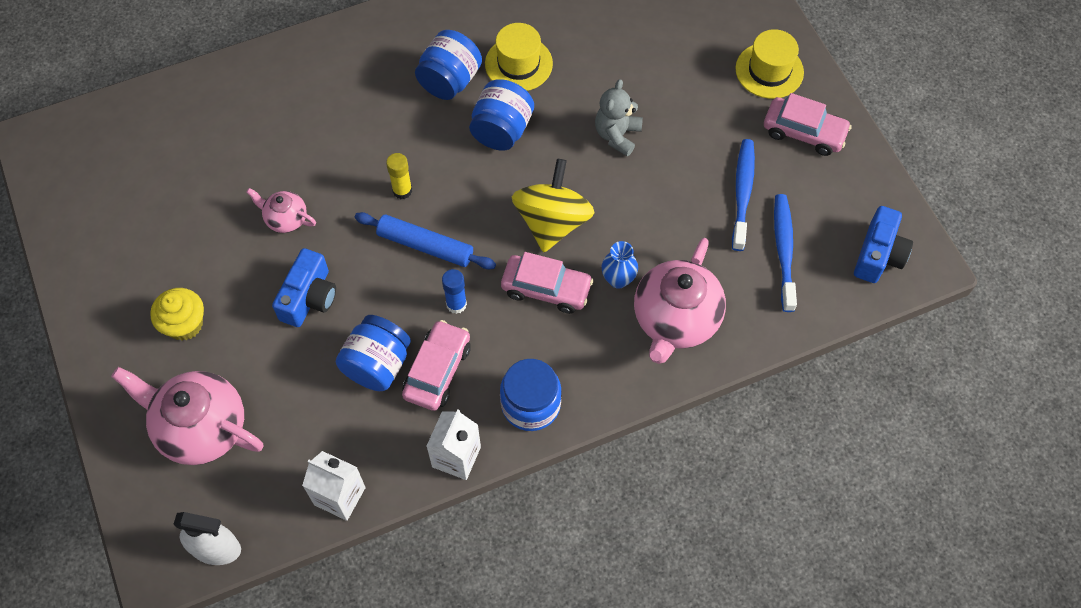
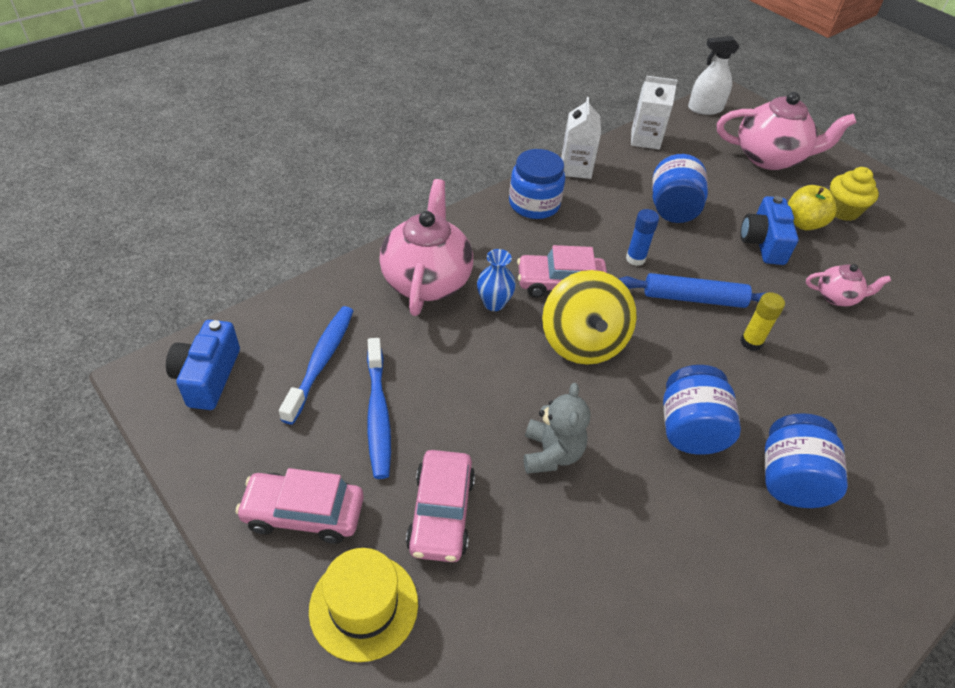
camera: 160 degrees right, 15 degrees down
(245, 315) = (803, 223): none -> yellow apple
(437, 371) = (622, 213): pink car -> pink car (441, 513)
(518, 64) = (721, 526): yellow hat -> none
(783, 250) = (321, 361): blue toothbrush -> blue toothbrush turned 150 degrees counterclockwise

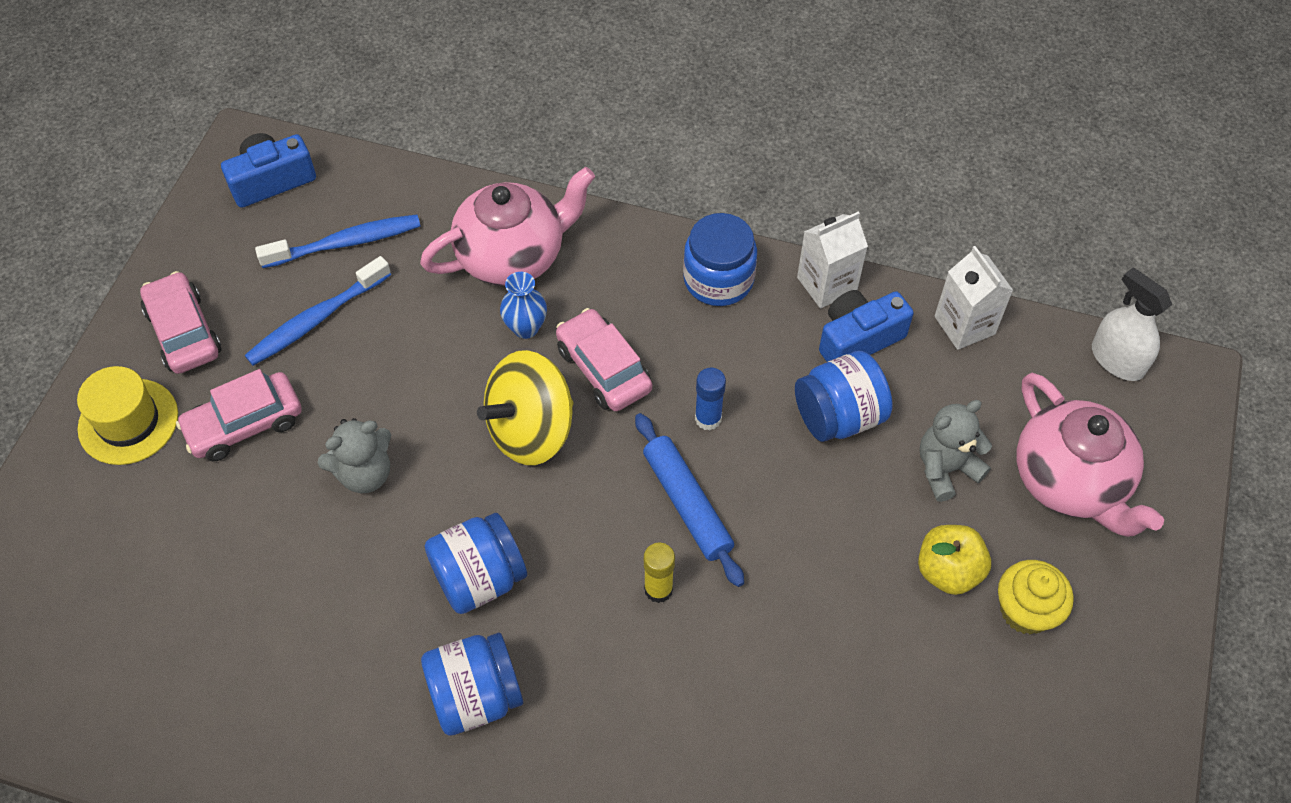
camera: 60 degrees right, 10 degrees up
(735, 191) = (946, 469): none -> grey teddy bear
(763, 243) = (860, 539): blue camera -> blue camera (858, 339)
(837, 297) = (822, 657): pink teapot -> none

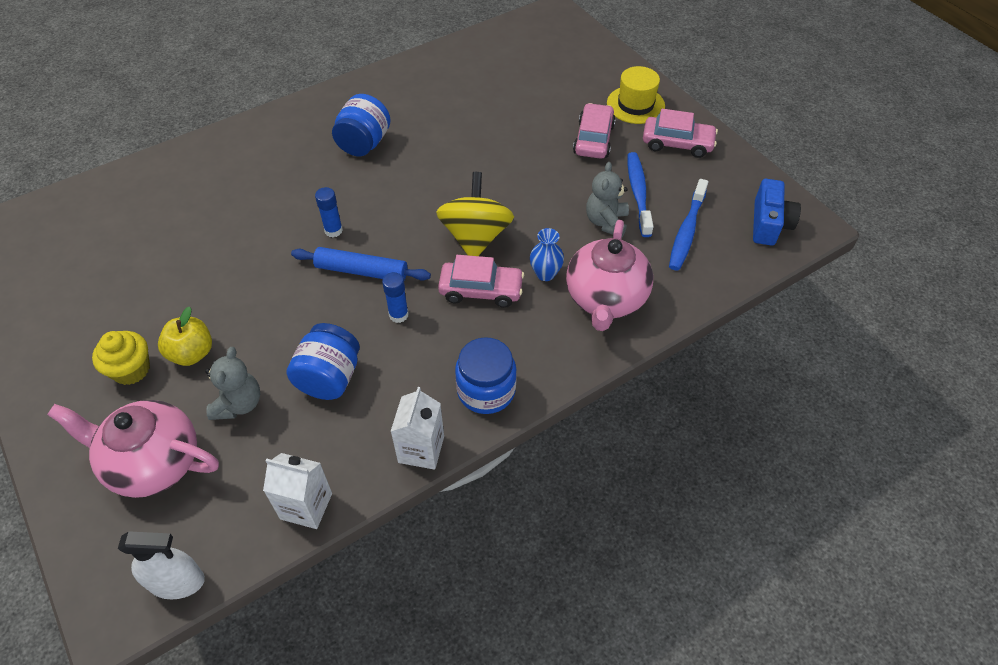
camera: 130 degrees right, 5 degrees down
(364, 473) = (519, 165): grey teddy bear -> grey teddy bear (606, 222)
(479, 578) = (416, 174): blue jar -> none
(658, 589) = (333, 230): yellow glue stick -> blue glue stick
(858, 339) = (365, 432): blue camera -> none

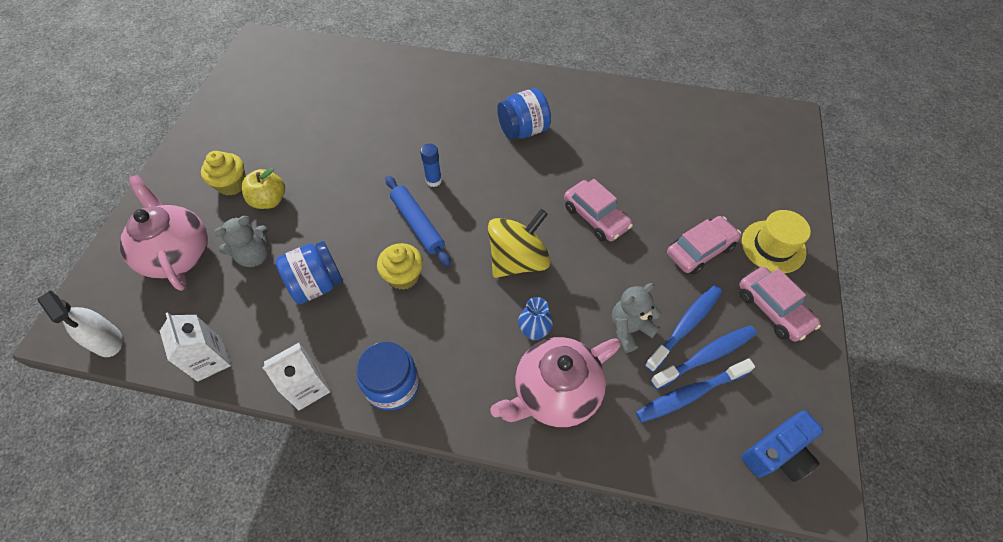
camera: 45 degrees right, 5 degrees up
(398, 315) = (403, 276): blue glue stick -> yellow cupcake
(481, 290) = (475, 305): pink car -> pink car (595, 217)
(671, 201) = (706, 356): none -> blue toothbrush

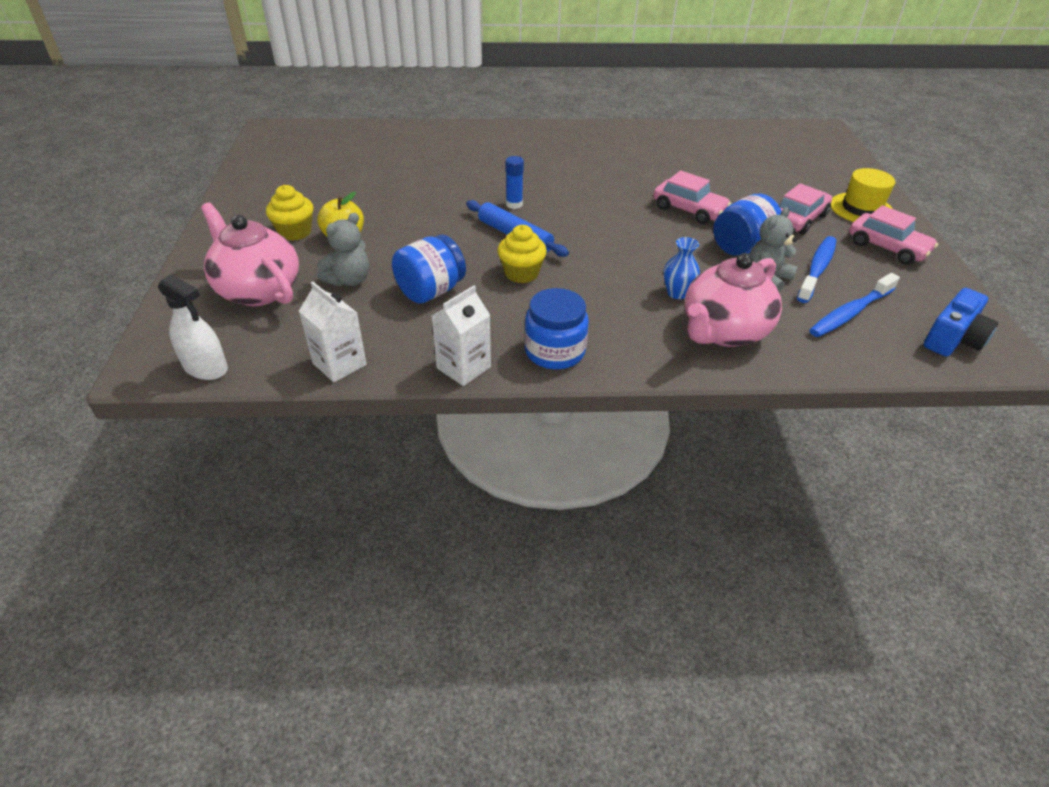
camera: 15 degrees left, 15 degrees down
(518, 260) = (631, 247): yellow spinning top -> none
(523, 130) = (584, 162): blue jar -> blue jar (741, 247)
(706, 356) = (849, 286): blue toothbrush -> none

